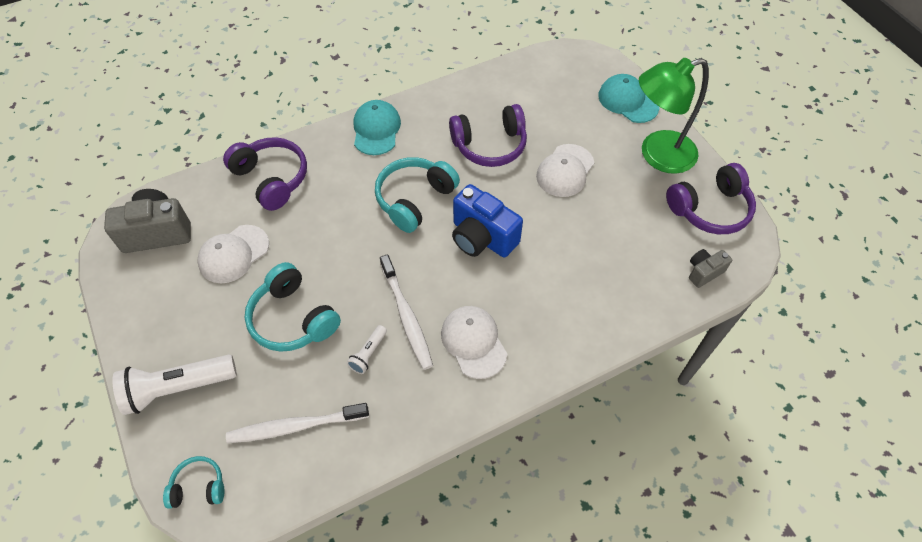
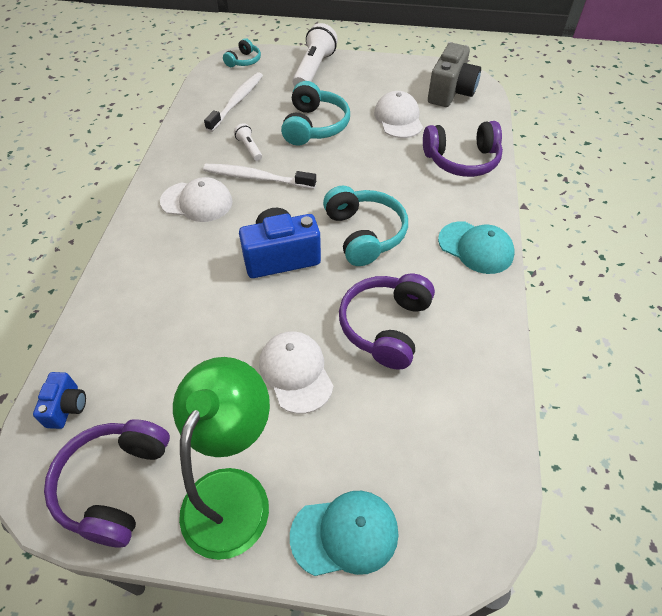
camera: 125 degrees right, 5 degrees down
(293, 318) = (314, 126): turquoise headphones -> turquoise headphones turned 105 degrees clockwise
(704, 272) = (67, 407): grey camera -> blue camera

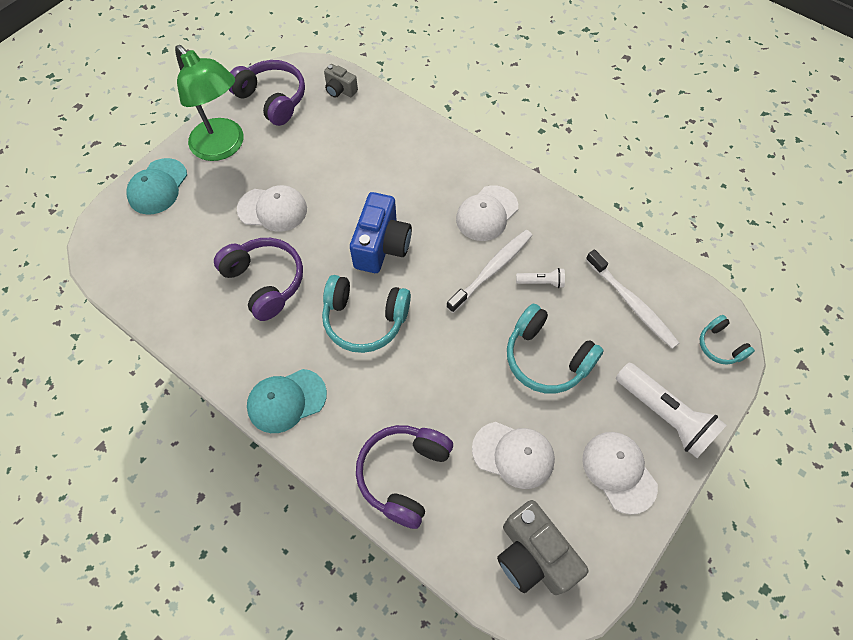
camera: 120 degrees right, 10 degrees up
(67, 407) = (340, 90): blue camera -> grey camera
(367, 77) = (619, 471): none -> white cap

